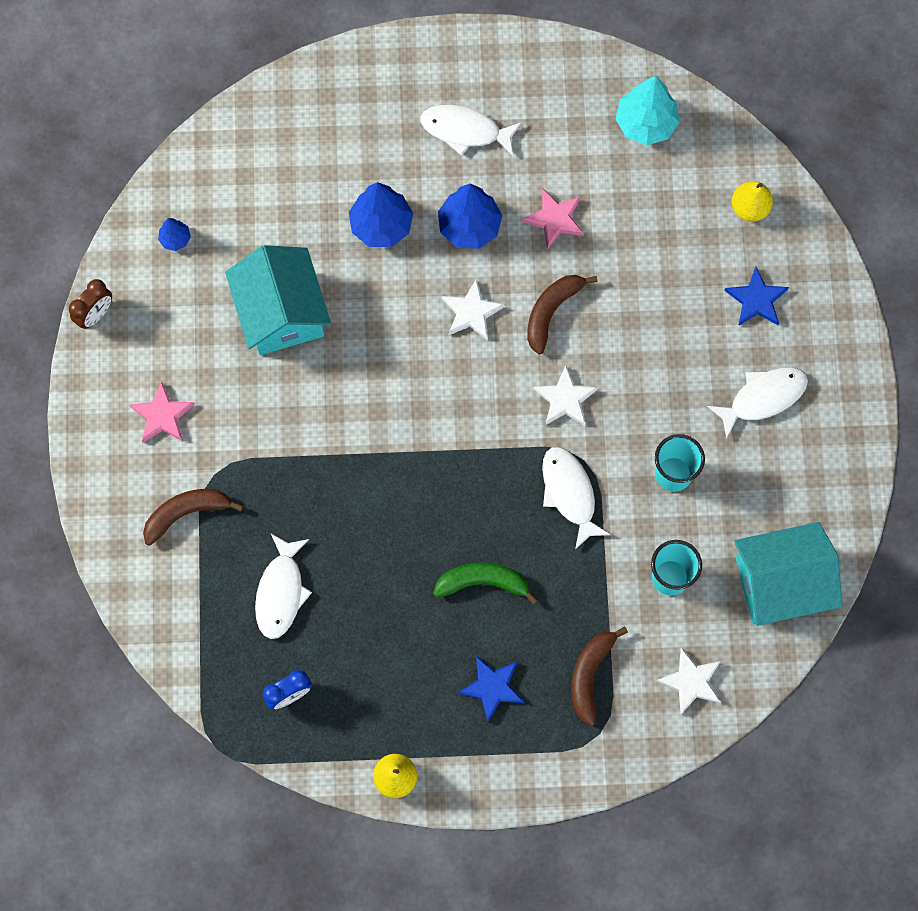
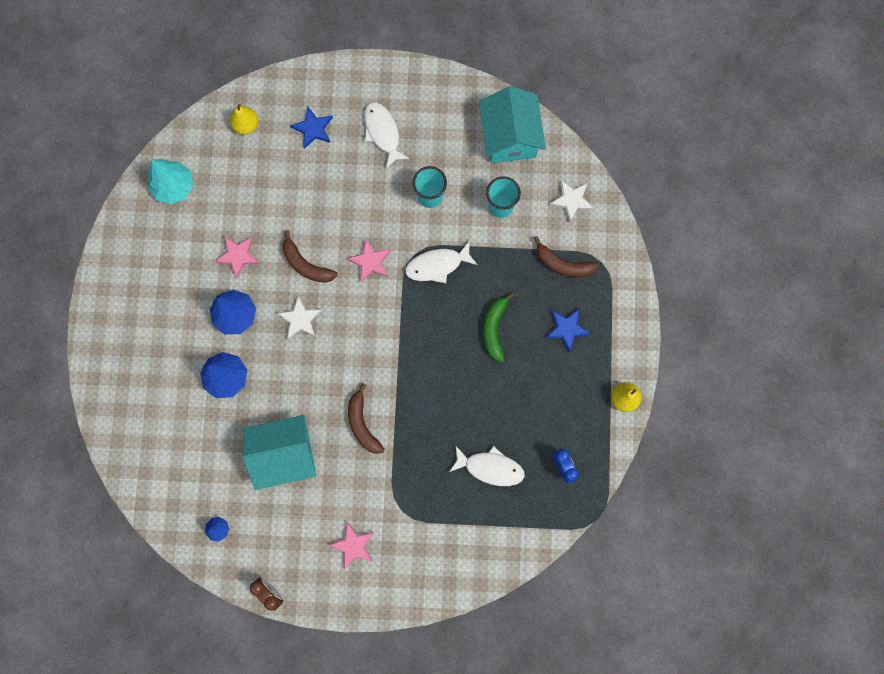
camera: 85 degrees left, 5 degrees up
(186, 513) = (428, 532): brown banana -> brown banana (362, 424)
(465, 130) = (162, 311): white fish -> none
(565, 399) = (370, 261): white star -> pink star

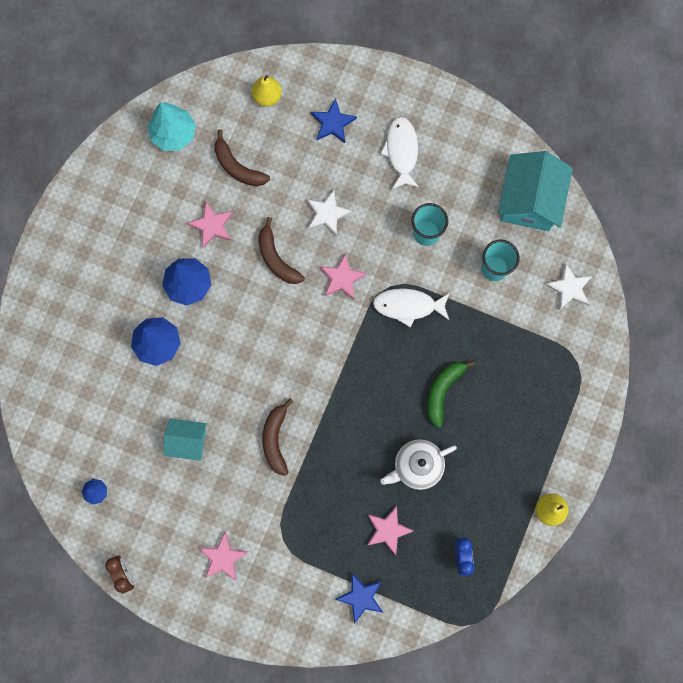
camera: 20 degrees right, 0 degrees up
(284, 454) = (187, 441): turquoise house -> turquoise house, size x0.58
(300, 319) = (251, 311): white star -> white star (327, 214)
(490, 467) = (388, 530): white fish -> pink star
(495, 402) = (417, 466): none -> white teapot
(563, 264) = (536, 350): brown banana -> brown banana (237, 167)
(566, 329) = (516, 418): blue star -> blue star (361, 597)

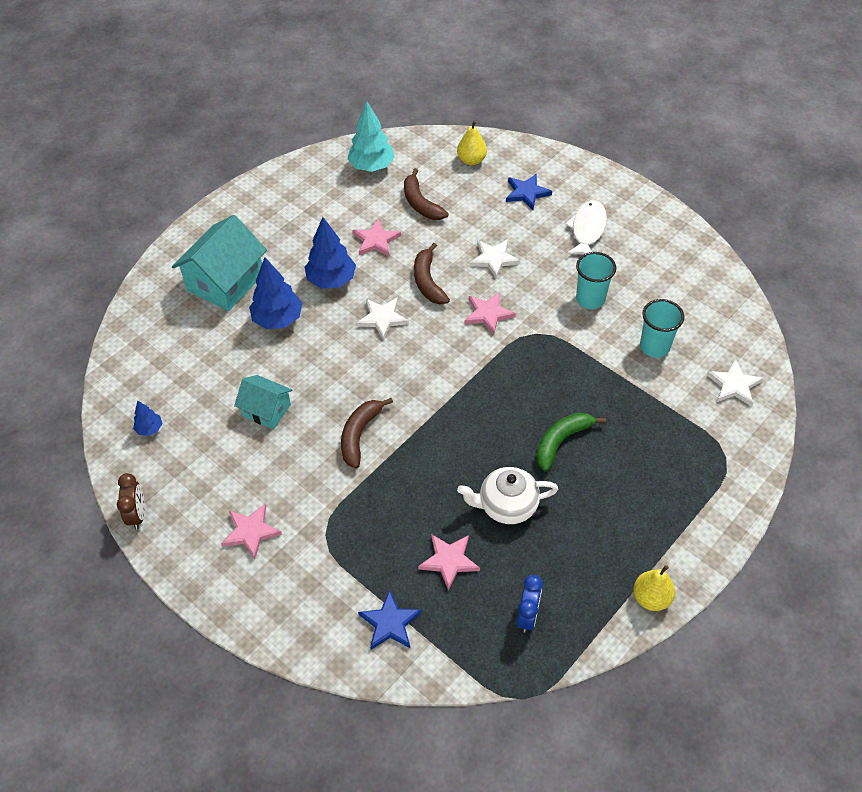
camera: 20 degrees right, 25 degrees down
(250, 313) = (382, 318): none -> white star
(408, 306) = (549, 355): white fish -> none
(529, 200) = (710, 299): turquoise house -> turquoise house (226, 282)

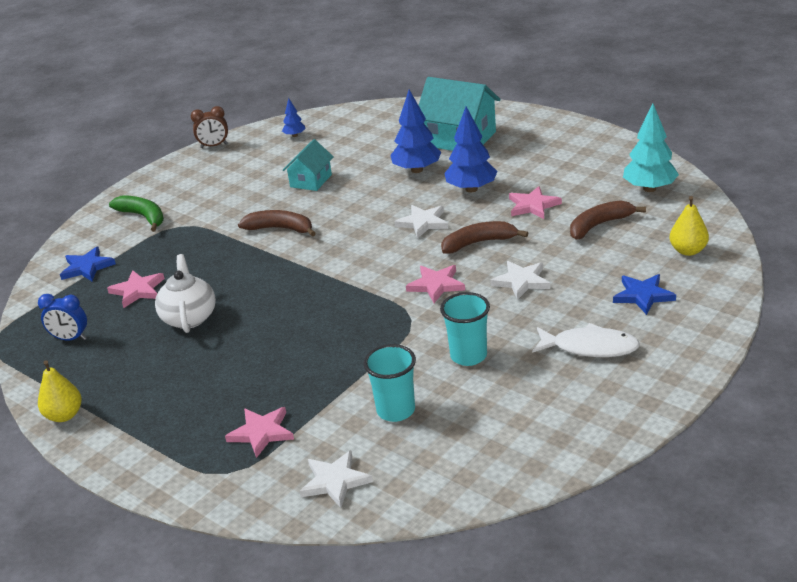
camera: 90 degrees right, 20 degrees down
(251, 532) = (188, 193): pink star -> pink star (261, 433)
(561, 441) = (261, 346): green banana -> green banana (143, 217)

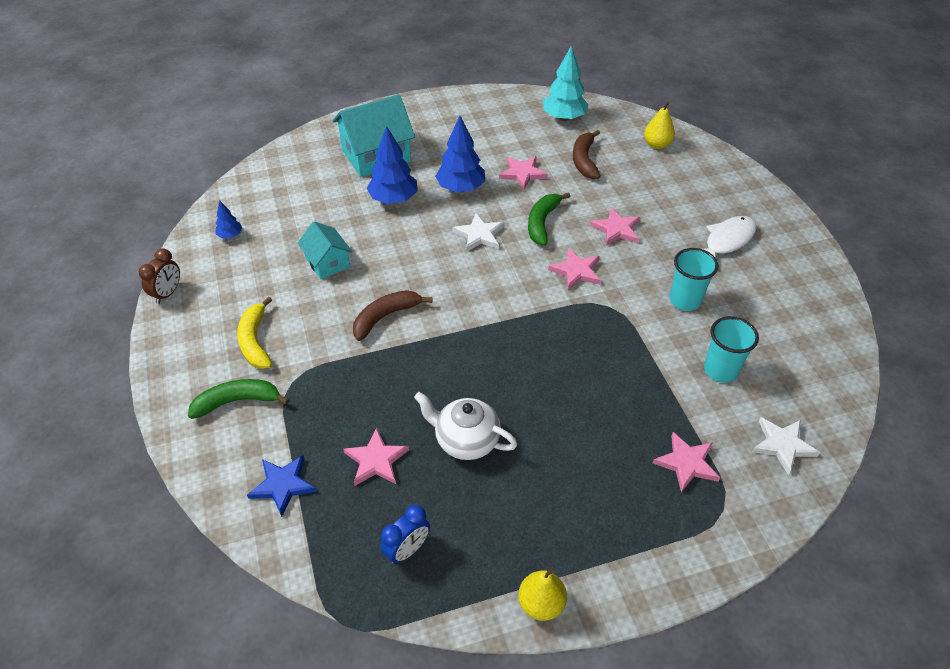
camera: 60 degrees left, 15 degrees up
(203, 195) = (255, 341): none -> yellow banana
(478, 243) = (542, 223): brown banana -> green banana
(521, 281) = (616, 229): white star -> pink star
(643, 295) = (689, 189): blue star -> none

